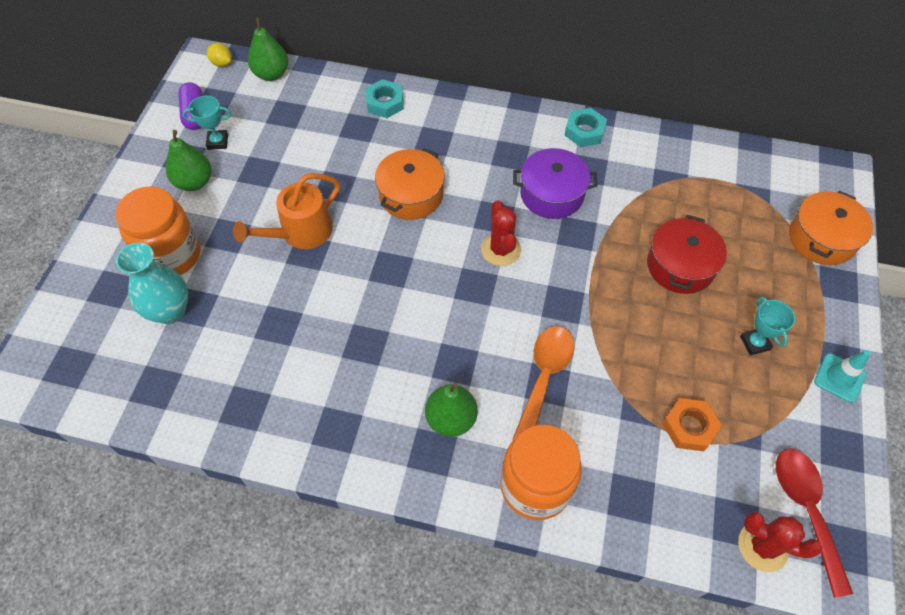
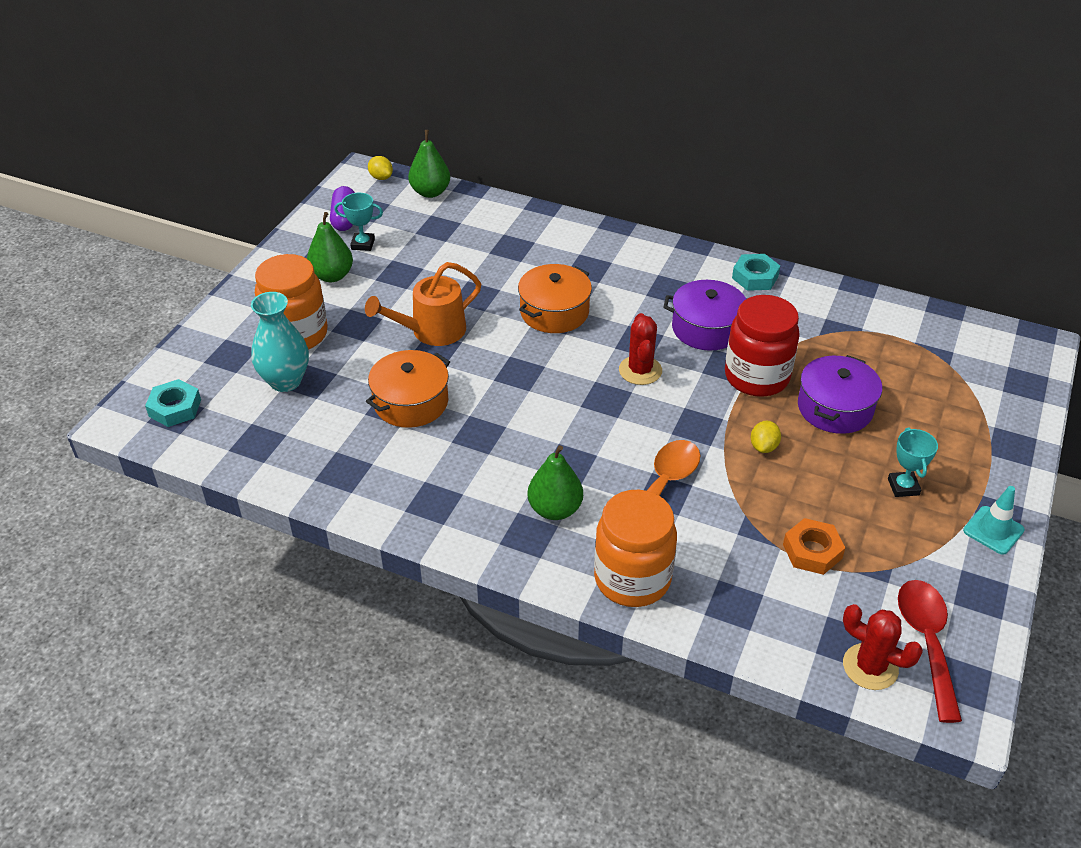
camera: 10 degrees right, 15 degrees down
(385, 103) = (544, 229): turquoise nut -> turquoise nut (175, 408)
(606, 242) = (756, 377): none -> red jar
(626, 318) = (763, 447): none -> yellow lemon
(680, 265) = (835, 408): red pot -> purple pot
(821, 238) = (1002, 403): orange pot -> orange pot (411, 402)

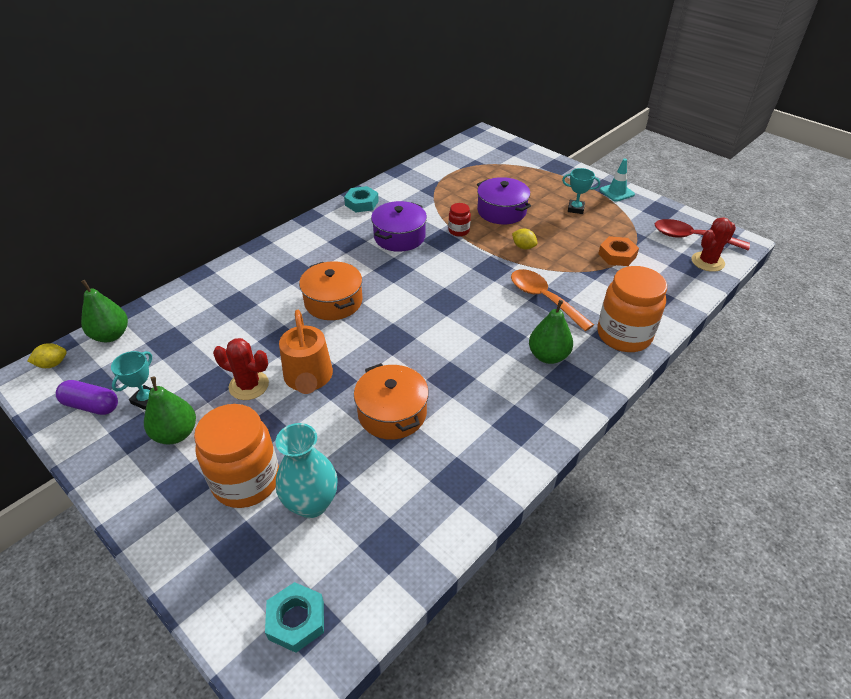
camera: 70 degrees left, 0 degrees up
(640, 370) = (425, 277): red cactus -> red cactus (249, 385)
(756, 377) = (459, 231): red jar -> red jar, size x0.47

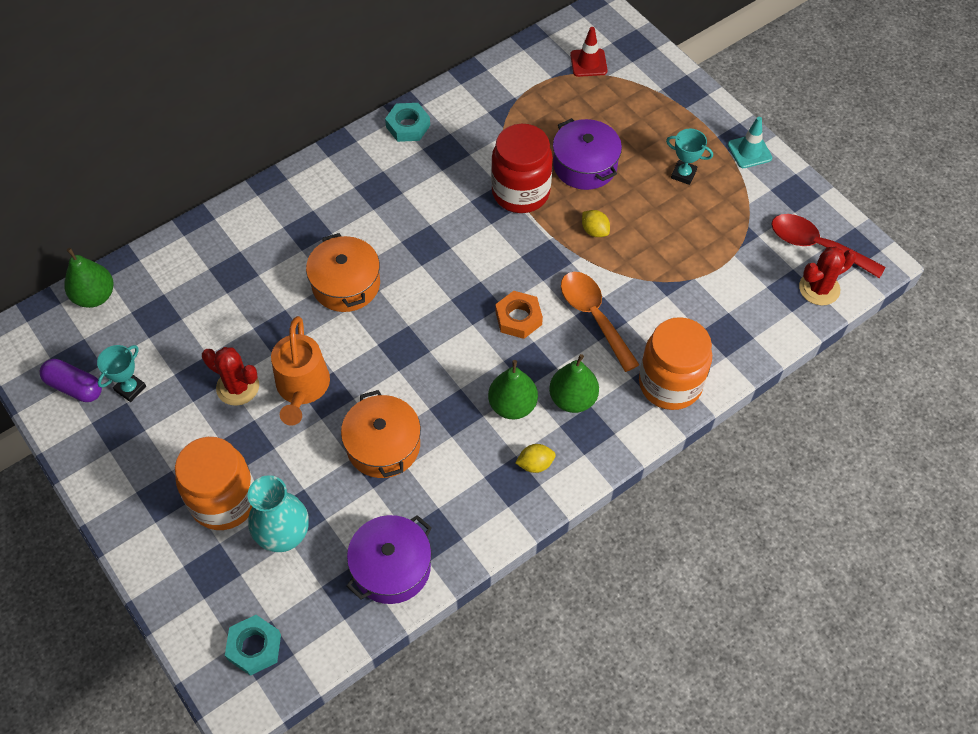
camera: 10 degrees right, 15 degrees up
(52, 364) = (33, 326): yellow lemon -> yellow lemon (535, 464)
(176, 434) = (159, 435): green pear -> green pear (512, 405)
(399, 237) = (444, 192): purple pot -> purple pot (391, 567)
(459, 231) = (520, 192): red jar -> red jar, size x2.14
(483, 159) = (588, 63): none -> red traffic cone
(617, 255) = (708, 261): orange nut -> orange nut (518, 318)

